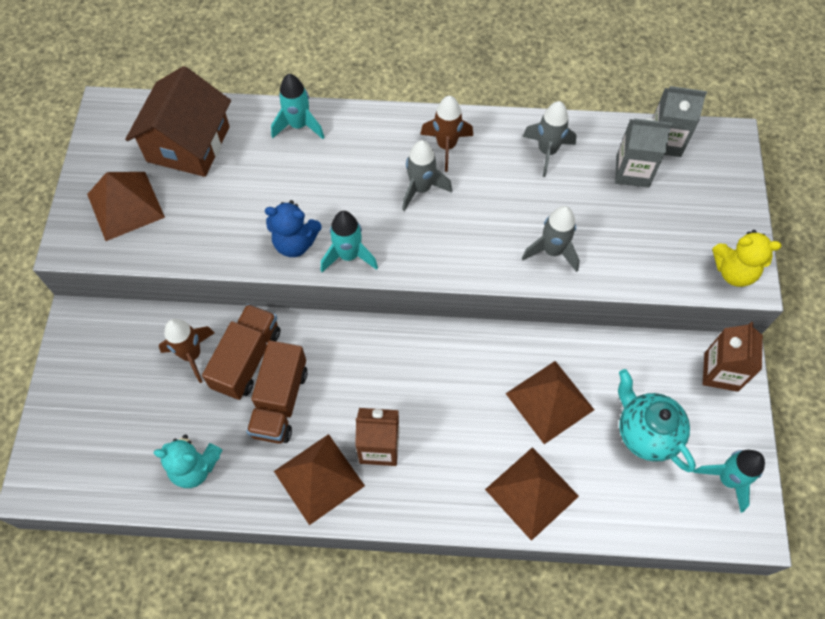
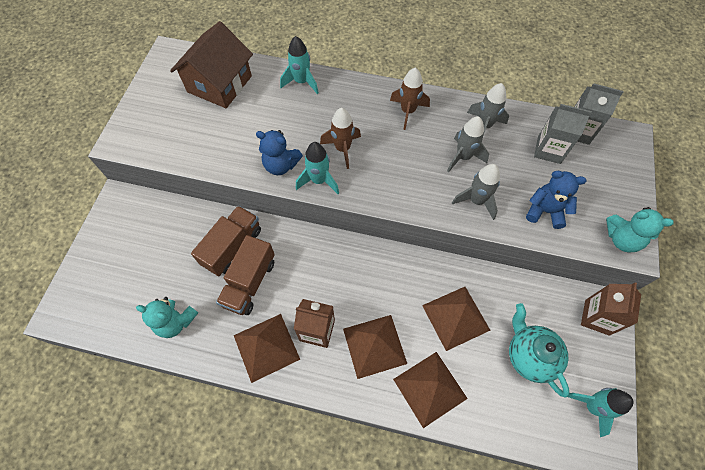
camera: 10 degrees right, 0 degrees up
(125, 205) = (164, 120): brown pyramid -> brown pyramid (374, 346)
(192, 355) = (193, 237): brown rocket -> brown rocket (342, 149)
(421, 189) = (383, 139): grey rocket -> grey rocket (463, 157)
(638, 251) = (545, 211): none -> blue teddy bear
(734, 271) = (621, 239): yellow teddy bear -> turquoise teddy bear

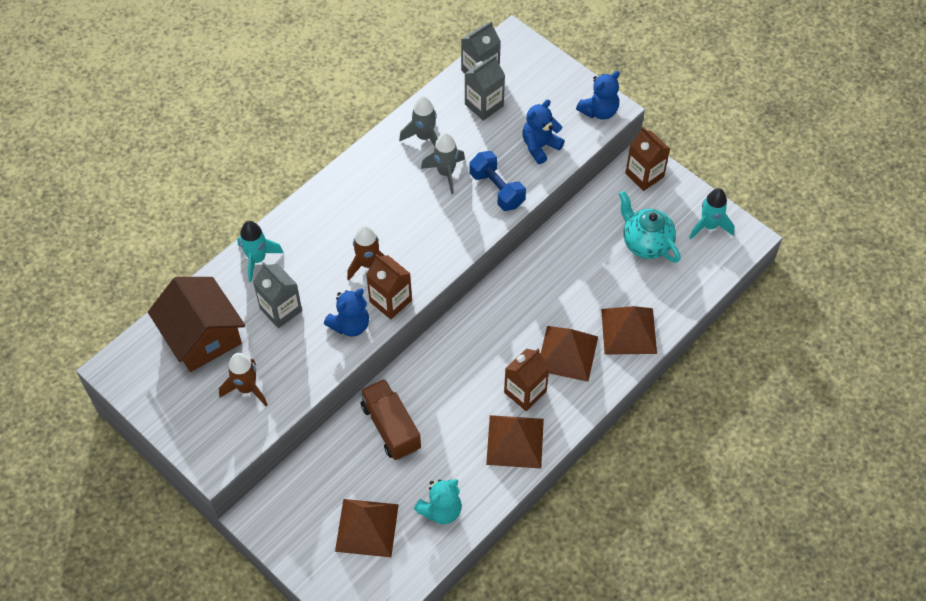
camera: 60 degrees left, 5 degrees down
(250, 283) = (441, 428): brown truck -> none
(268, 116) = (281, 310): none -> grey carton
(319, 180) = (390, 301): turquoise rocket -> brown carton
(408, 111) = (363, 188): brown rocket -> brown rocket (247, 388)
(455, 317) = (581, 277): brown pyramid -> brown pyramid (367, 528)
(476, 201) = (497, 189): grey rocket -> blue dumbbell
(529, 356) = (646, 243): turquoise teapot -> turquoise teapot turned 45 degrees clockwise
(621, 239) = (599, 111): turquoise teddy bear -> blue teddy bear

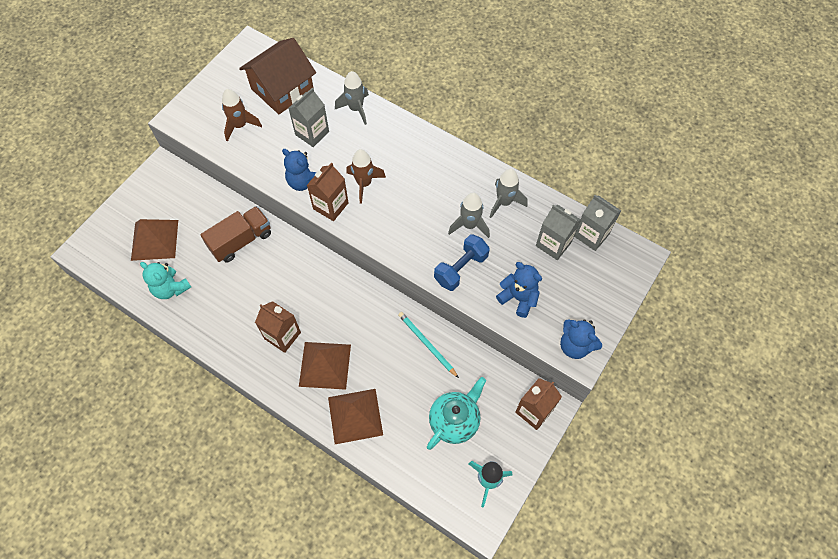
camera: 80 degrees right, 5 degrees up
(257, 259) = (356, 109): turquoise rocket -> grey rocket
(515, 441) = (235, 334): brown pyramid -> none
(558, 254) = (427, 344): none -> turquoise pencil

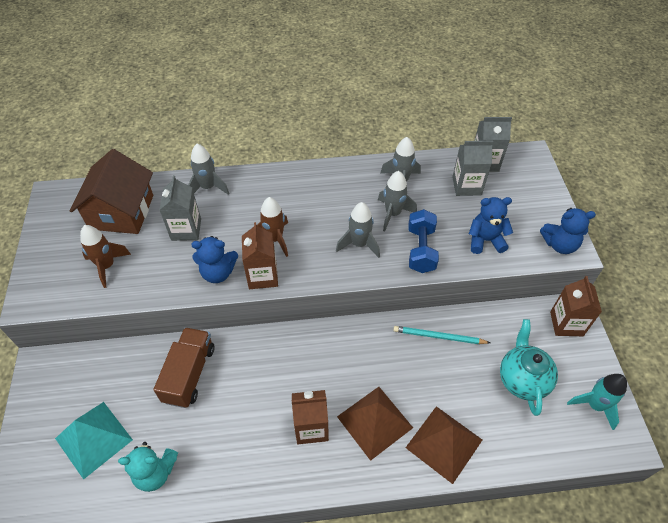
camera: 40 degrees left, 10 degrees down
(154, 240) = (93, 439): brown pyramid -> turquoise pyramid
(420, 231) = (359, 244): none -> grey rocket

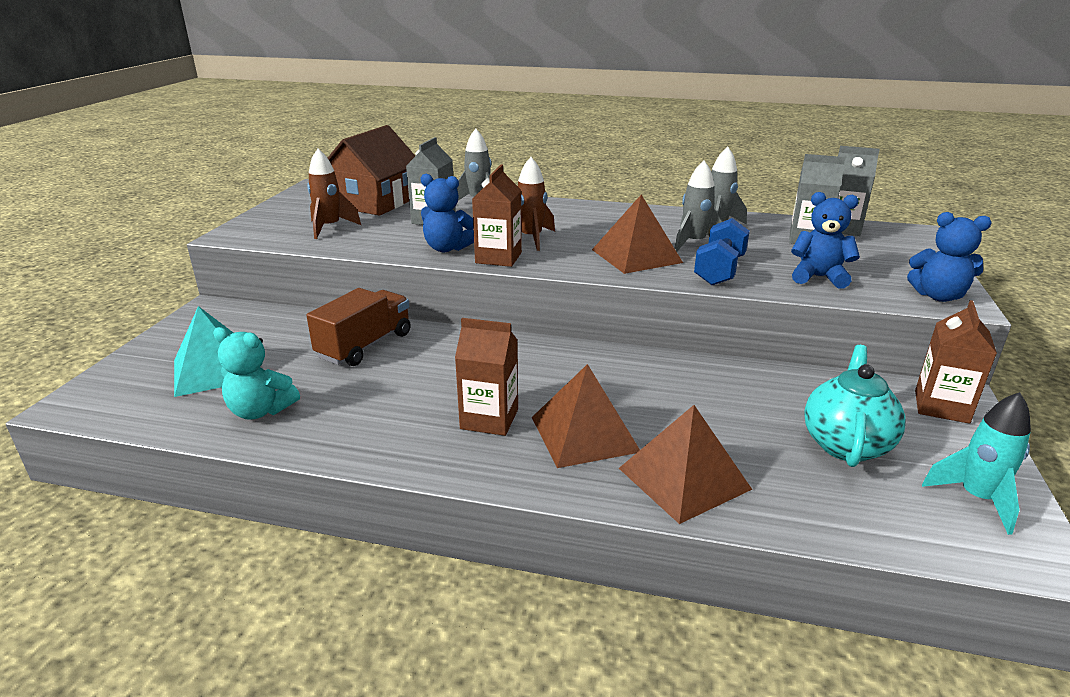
camera: 20 degrees right, 25 degrees down
(359, 244) = (636, 256): grey rocket -> brown pyramid
(438, 336) = (721, 380): turquoise pencil -> none

